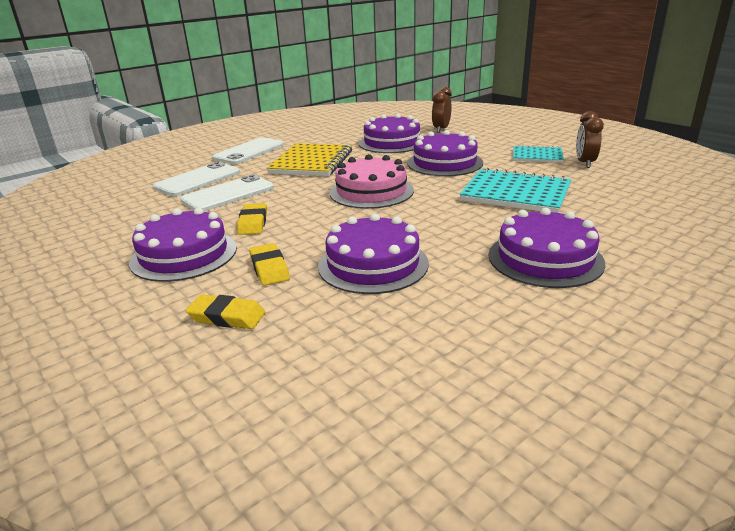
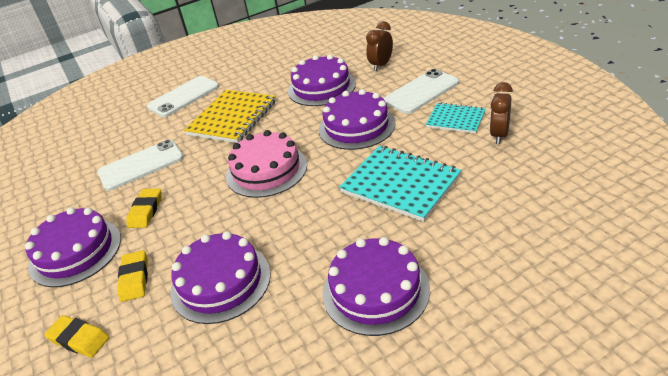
camera: 15 degrees right, 10 degrees up
(198, 180) = (124, 141): white phone -> white phone (421, 92)

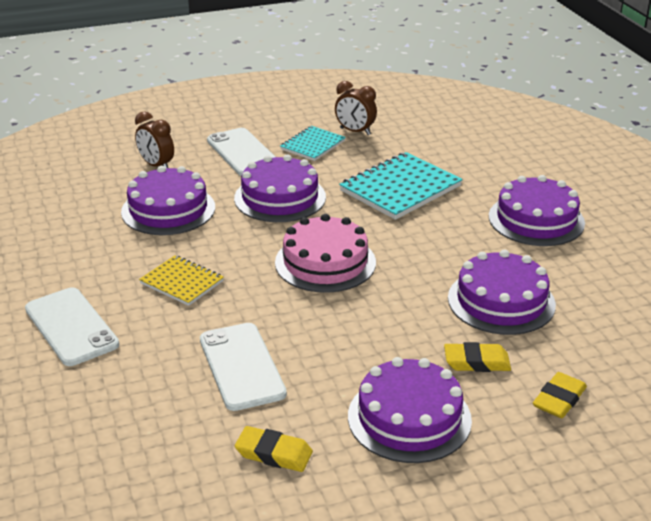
camera: 85 degrees left, 5 degrees down
(146, 211) = (354, 358): yellow eraser -> yellow eraser (274, 453)
(232, 118) = (182, 282): yellow notebook -> yellow notebook, size x0.59

